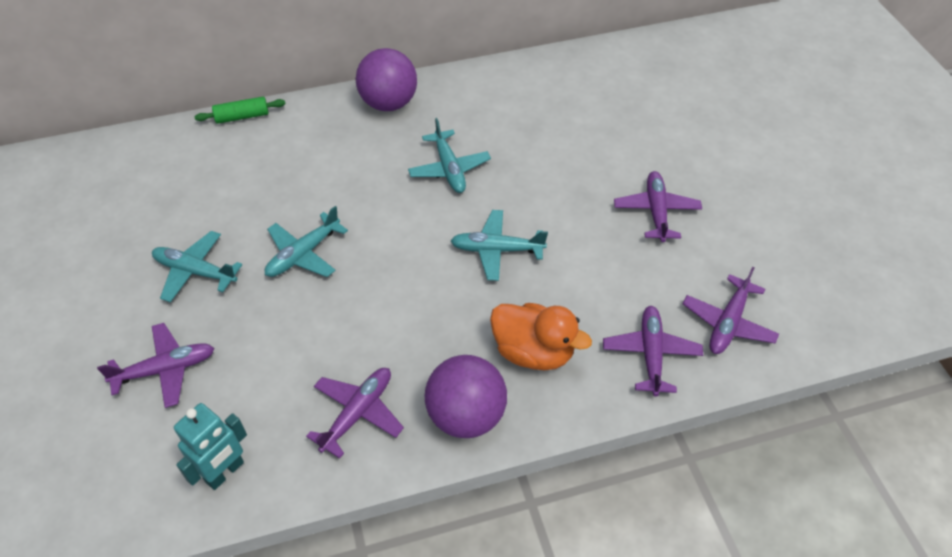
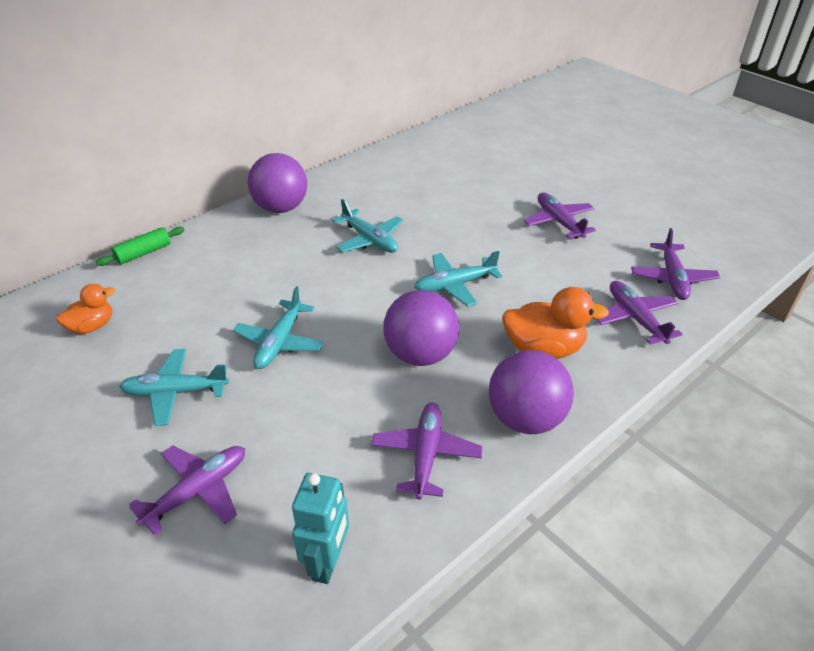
camera: 25 degrees left, 10 degrees down
(164, 181) = (92, 326): none -> orange duck
(416, 313) = (420, 354): none -> purple ball

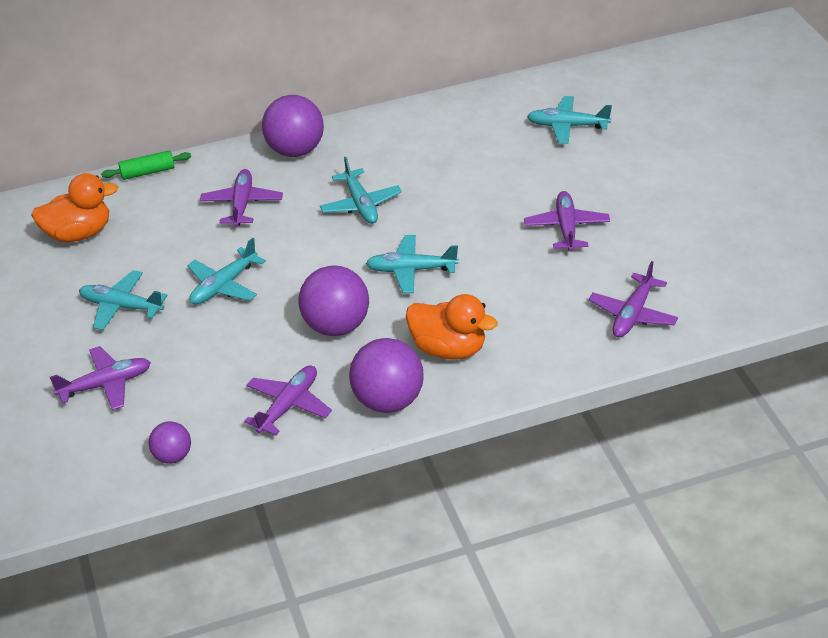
camera: 25 degrees right, 0 degrees up
(92, 326) = (79, 234): orange duck -> orange duck, size x1.60
(328, 562) = (173, 456): turquoise robot -> purple ball
(497, 150) = (567, 126): none -> turquoise plane
(635, 318) = (559, 343): purple plane -> purple plane (242, 204)

